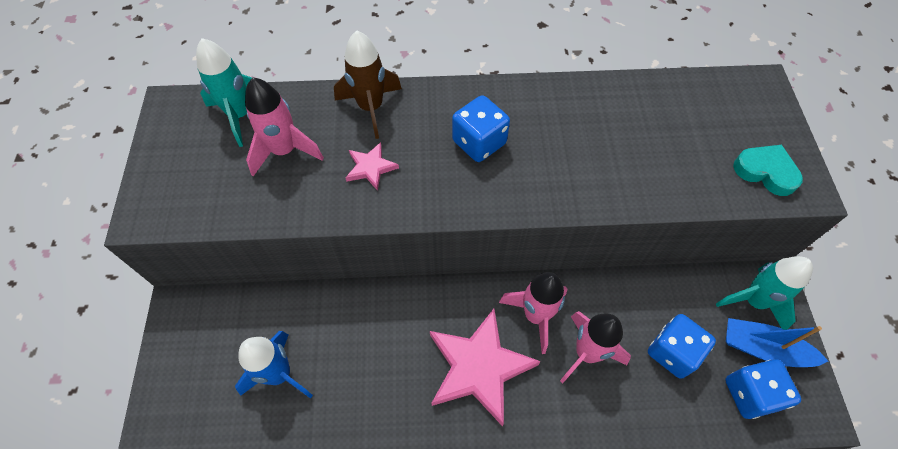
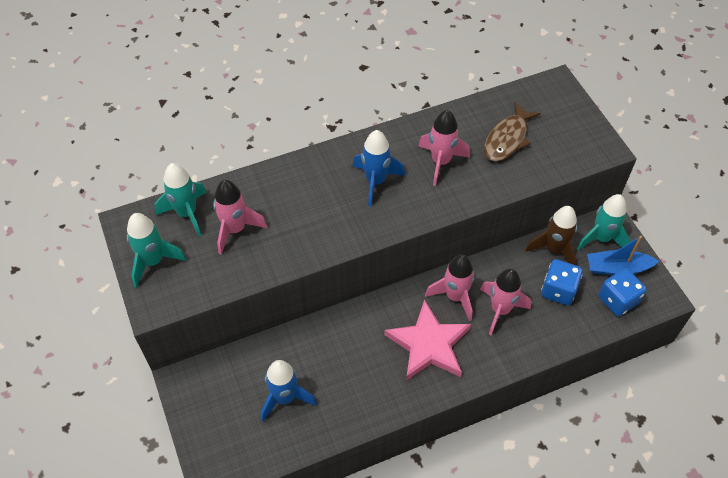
camera: 20 degrees left, 5 degrees down
(174, 160) = (153, 261): none -> turquoise rocket
(371, 108) = (285, 179): brown rocket -> brown rocket (554, 249)
(371, 167) = (305, 222): pink star -> none
(479, 142) = (375, 181): blue dice -> blue rocket
(572, 142) = (441, 162): none -> pink rocket
(671, 137) = (507, 139): none -> brown fish
(765, 172) = (577, 145): turquoise heart -> none

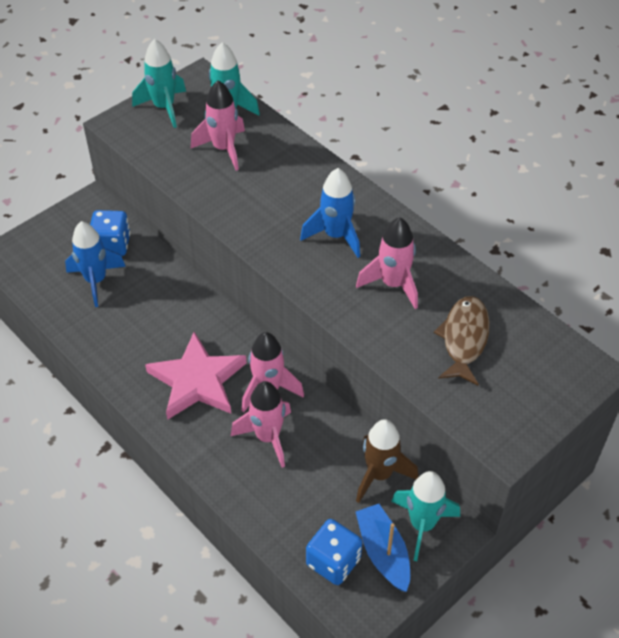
camera: 70 degrees right, 5 degrees down
(507, 139) = (464, 339): brown fish -> brown fish turned 90 degrees clockwise
(558, 290) = (320, 491): blue dice -> blue dice (112, 245)

